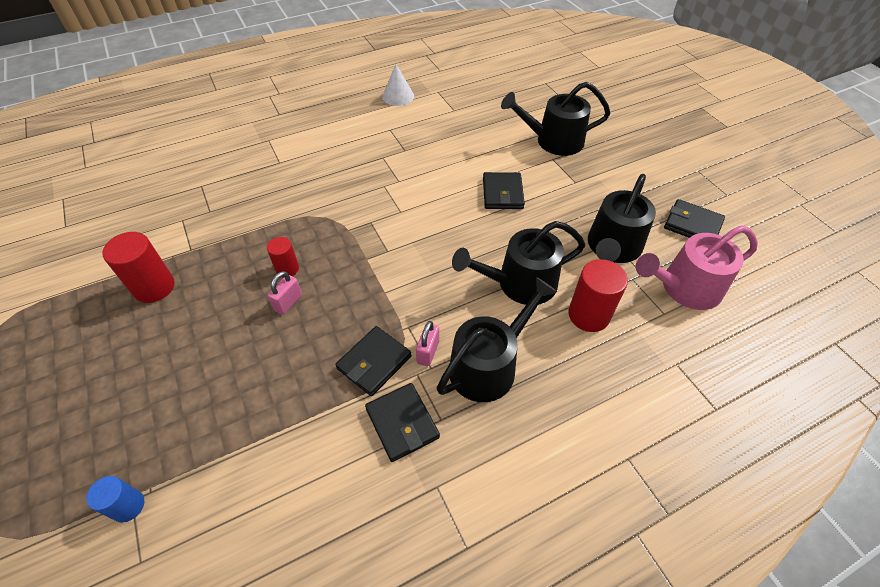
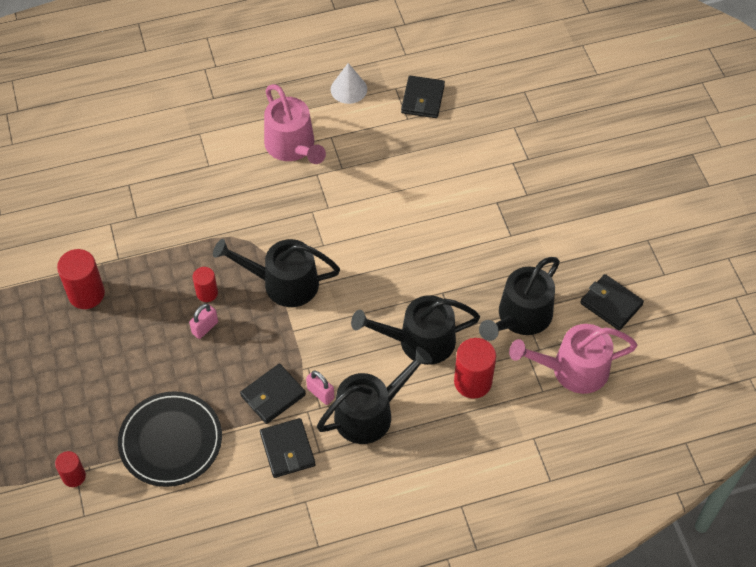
camera: 10 degrees right, 5 degrees up
(128, 506) = (74, 476): blue cylinder -> red cylinder
(256, 436) = (171, 441): none -> black plate
(356, 139) = (292, 146): none -> pink watering can
(428, 352) = (320, 393): pink padlock -> pink padlock turned 75 degrees counterclockwise
(502, 193) = (431, 238): black wallet -> black wallet (422, 99)
(554, 141) = (506, 178): black watering can -> black watering can (283, 283)

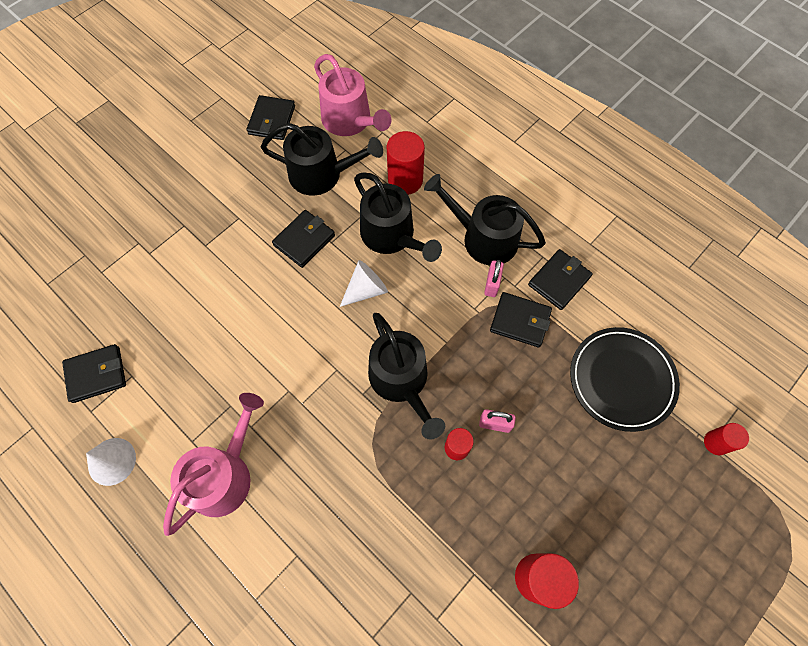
camera: 120 degrees left, 10 degrees up
(379, 297) = (366, 289): none -> white cone
(457, 273) = (304, 240): none -> black wallet

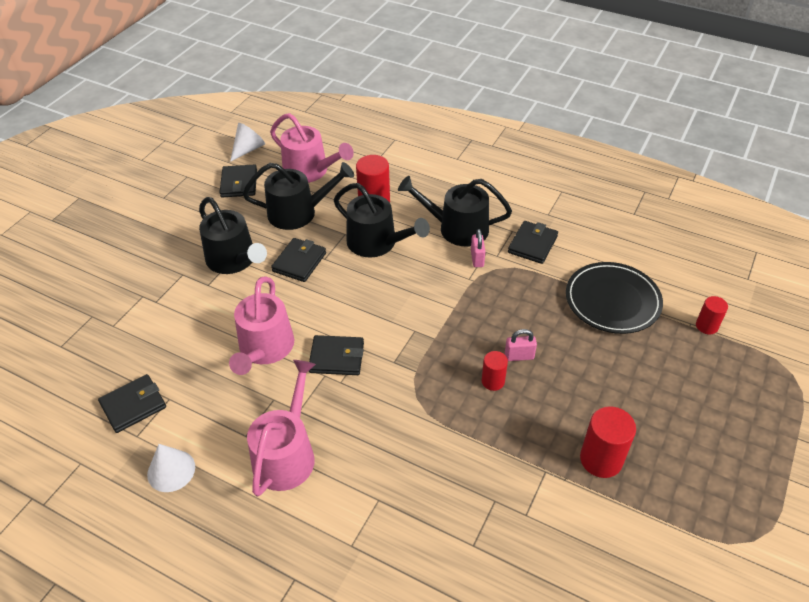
camera: 15 degrees left, 20 degrees down
(239, 341) = (265, 349): none -> pink watering can
(366, 289) = (368, 285): white cone -> white cone (248, 149)
(401, 380) = (425, 344): black watering can -> black watering can (234, 260)
(520, 321) = (511, 279): black wallet -> black wallet (337, 357)

